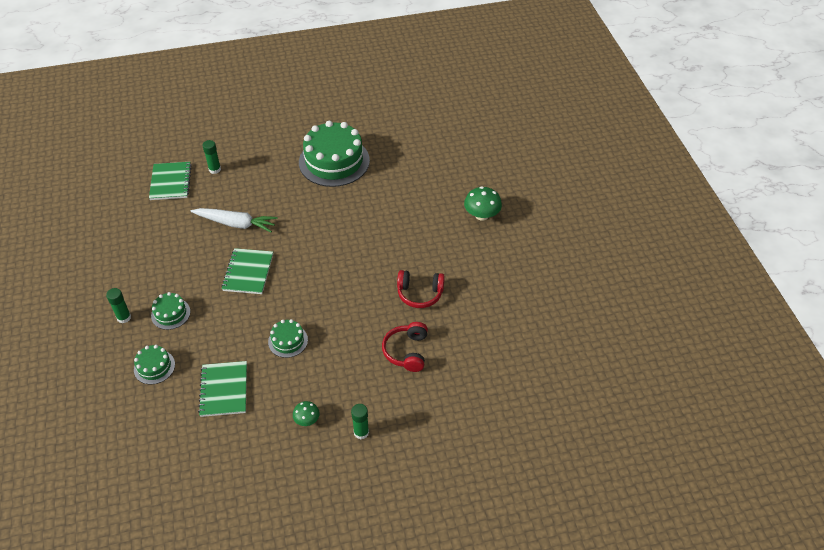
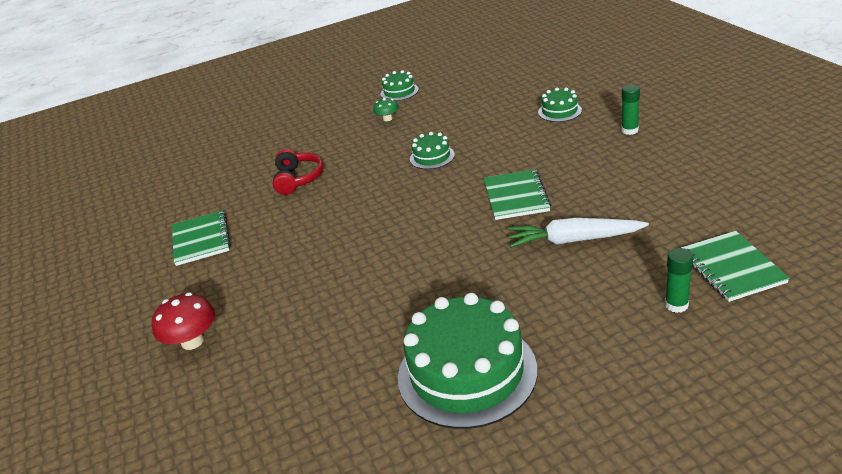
camera: 175 degrees right, 15 degrees down
(170, 313) = (580, 145): green cake -> green cake (399, 92)
(224, 390) = (477, 115): green notebook -> green notebook (201, 239)
(361, 432) = (334, 124): green glue stick -> none
(420, 293) = (287, 228): red headphones -> none
(481, 215) = (192, 341): green mushroom -> red mushroom

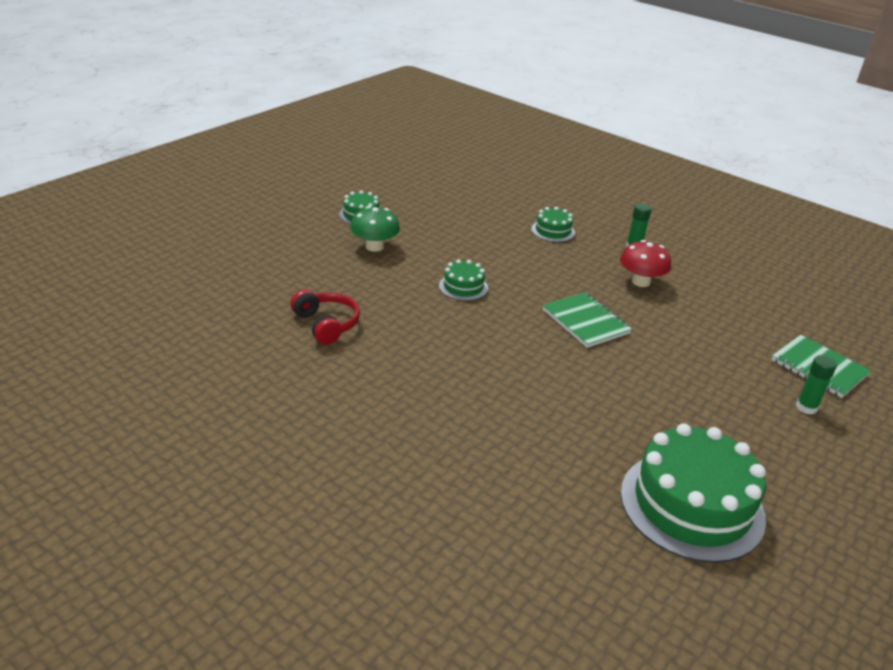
camera: 35 degrees left, 0 degrees up
(192, 341) = (367, 536): red mushroom -> red mushroom (640, 282)
(201, 239) = (263, 411): green notebook -> none
(387, 119) = (374, 247): green mushroom -> green mushroom, size x1.68
(573, 240) = (675, 359): white carrot -> none

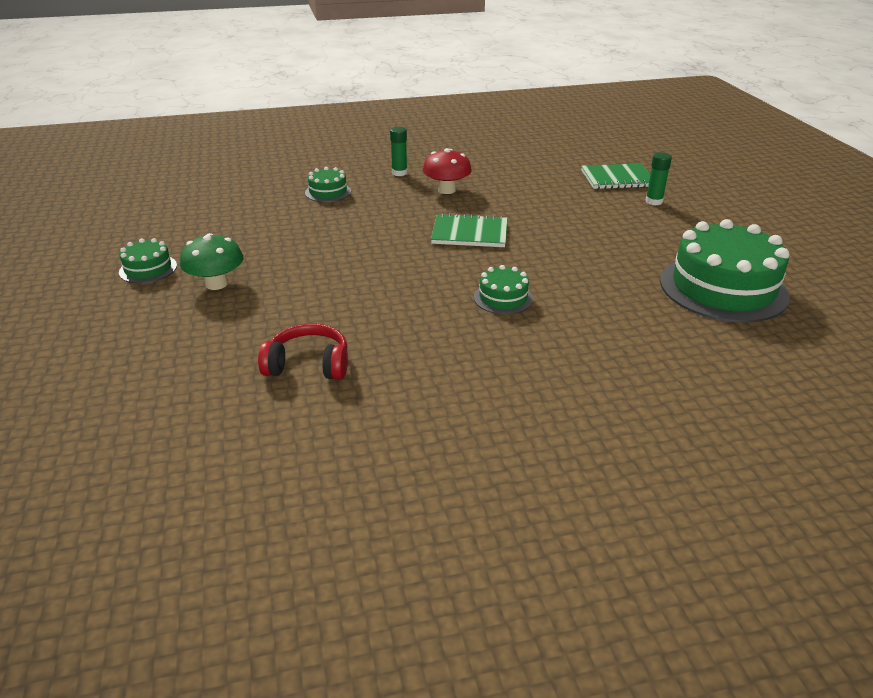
camera: 50 degrees left, 0 degrees up
(463, 287) = (349, 265): green cake -> green cake (503, 298)

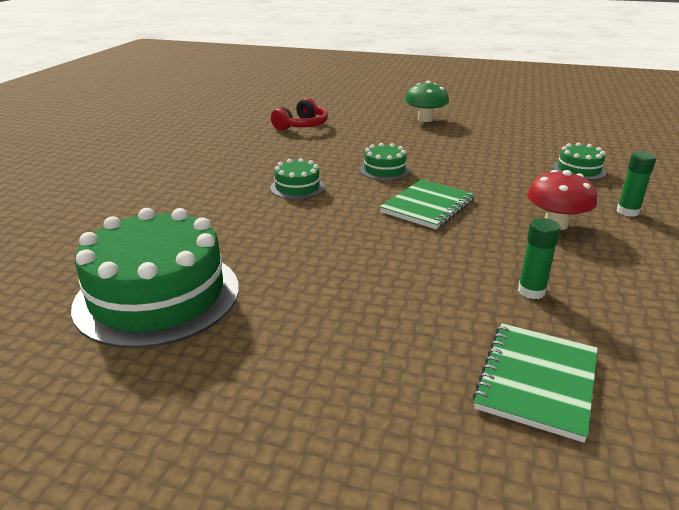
camera: 120 degrees right, 5 degrees down
(148, 269) = (464, 108): green cake -> green cake (384, 170)
(654, 201) = (414, 372): green glue stick -> green glue stick (531, 291)

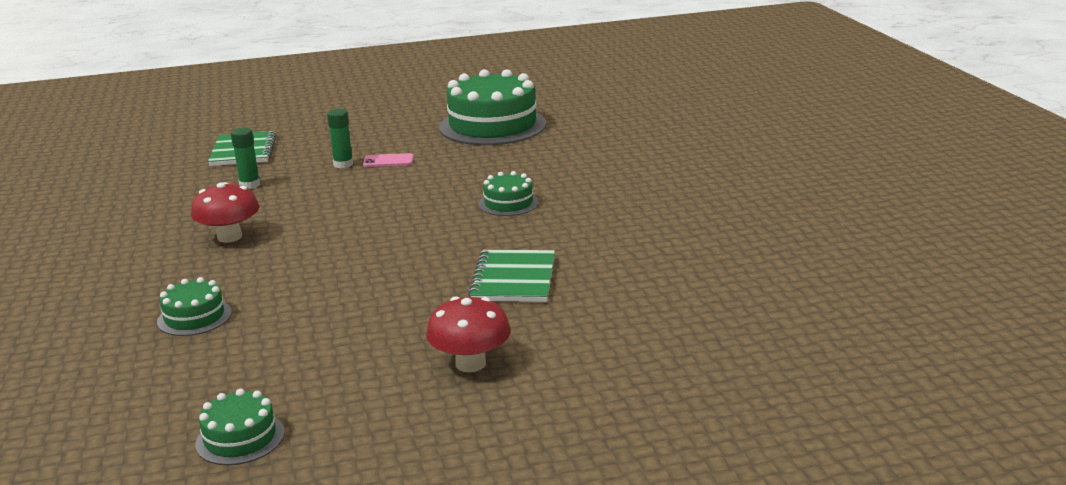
camera: 150 degrees right, 5 degrees down
(302, 126) = (640, 284): red headphones -> none
(345, 275) = (388, 161): none -> pink phone
(384, 170) = (441, 246): green cake -> green cake (240, 438)
(425, 119) = (470, 364): green mushroom -> red mushroom
(428, 206) = (362, 221): green notebook -> green notebook (513, 279)
(627, 211) = (149, 270): green glue stick -> green glue stick (343, 164)

